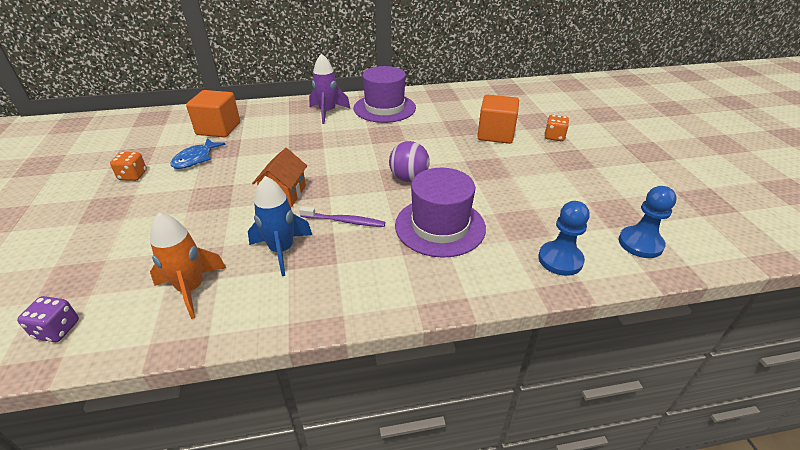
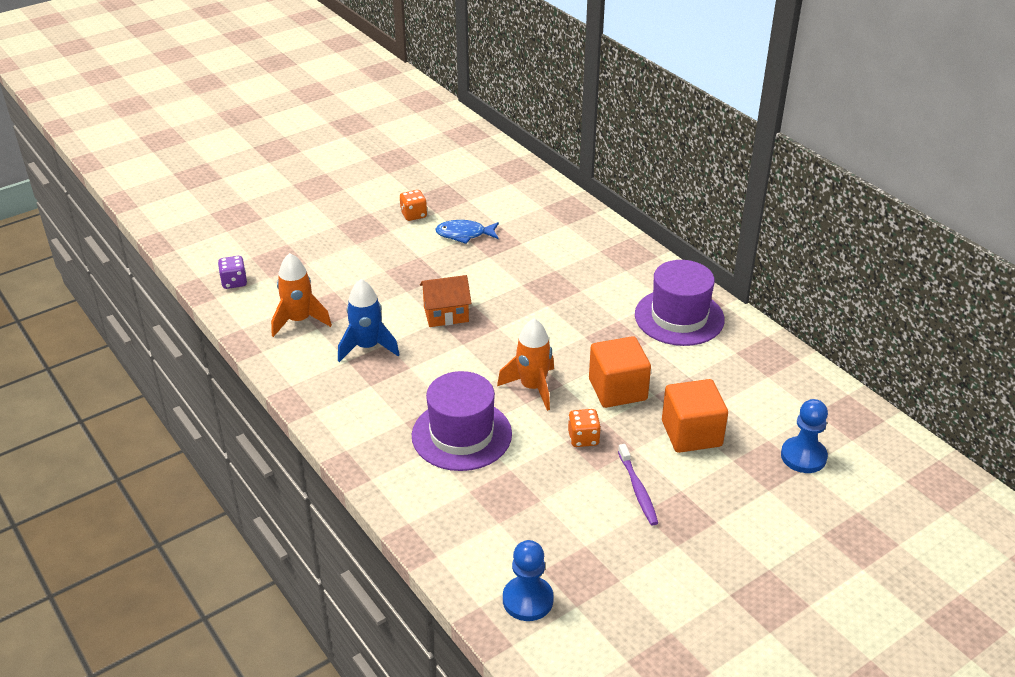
camera: 65 degrees right, 0 degrees up
(218, 129) = (528, 220): orange cube -> orange cube (617, 389)
(327, 112) = (627, 277): purple rocket -> none
(344, 221) = (429, 368): purple toothbrush -> purple toothbrush (637, 489)
(409, 178) = (532, 387): purple ball -> orange rocket
(554, 137) = (731, 492): orange dice -> orange dice (583, 438)
(560, 260) = (460, 535): blue pawn -> blue pawn (803, 456)

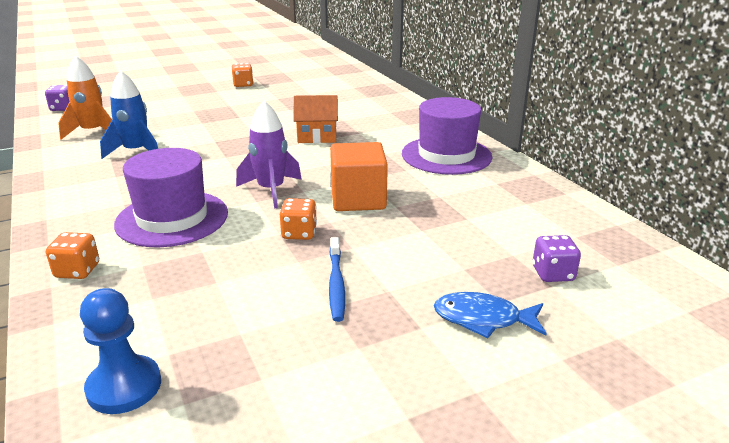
camera: 10 degrees right, 10 degrees down
(419, 504) = (77, 271): none -> orange dice
(446, 314) = (225, 138): orange house -> orange house (317, 136)
(464, 234) = (277, 96): blue fish -> blue fish (483, 319)
(532, 387) = (271, 190): orange rocket -> purple rocket
(637, 489) = (336, 284): purple toothbrush -> blue toothbrush
(691, 433) = (423, 241): orange cube -> none
(803, 456) = (553, 274): blue pawn -> purple dice

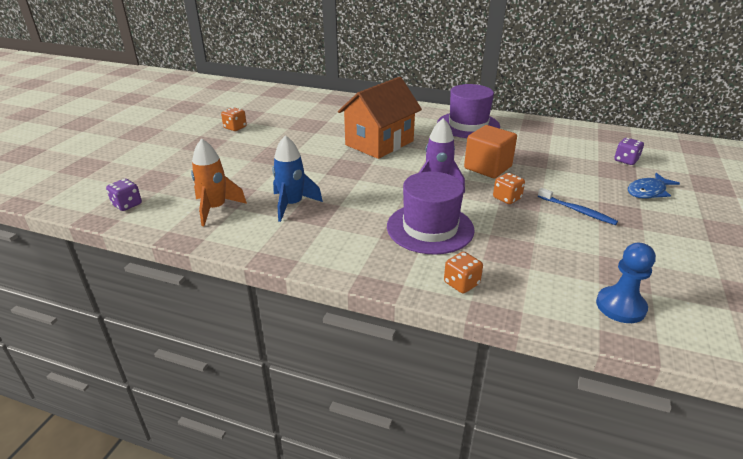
camera: 45 degrees left, 5 degrees up
(317, 136) = (379, 143): orange house -> orange house, size x1.78

